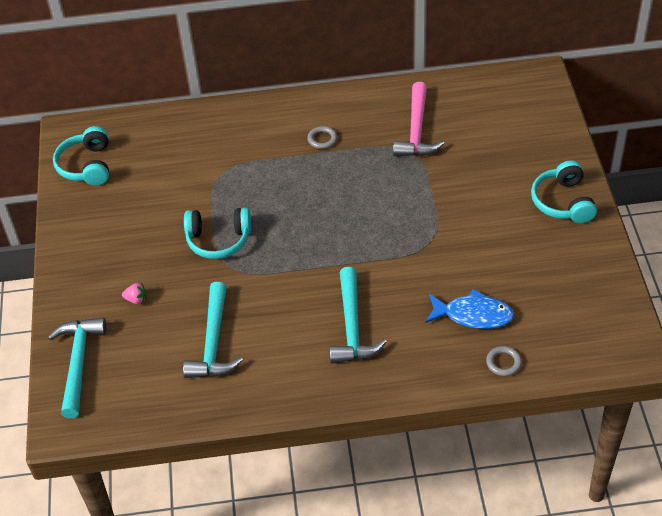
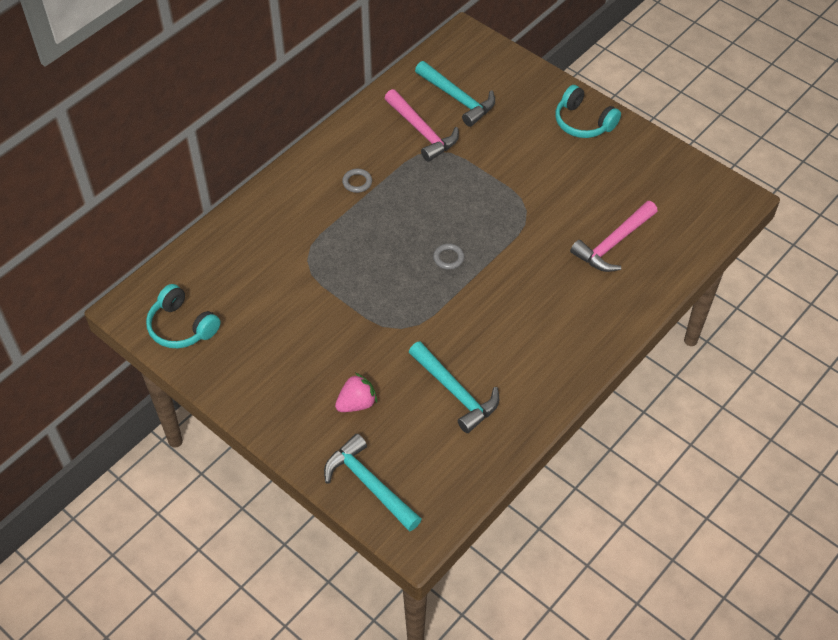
camera: 45 degrees left, 5 degrees up
(136, 299) = (356, 403): pink strawberry -> pink strawberry, size x1.66
(218, 240) = (367, 313): turquoise headphones -> none
(352, 326) = (541, 309): turquoise hammer -> turquoise hammer (457, 98)
(473, 315) = (613, 243): blue fish -> pink hammer
(503, 363) = (668, 263): grey ring -> grey ring (448, 258)

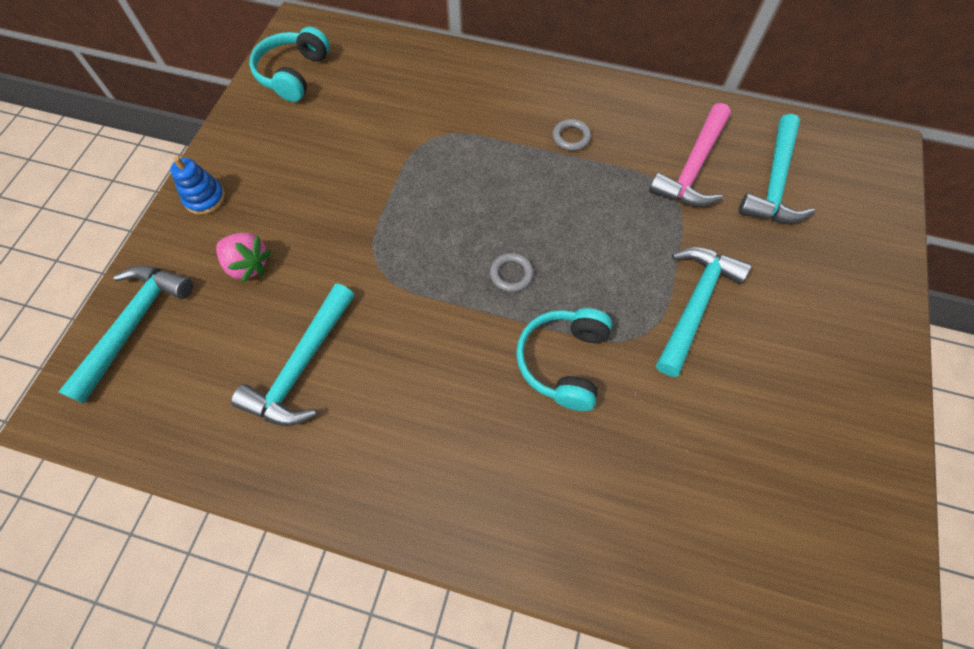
camera: 65 degrees right, 10 degrees up
(277, 417) = (205, 198): none -> blue stacking toy
(520, 178) = (695, 305): none -> turquoise hammer
(583, 122) = (854, 346): turquoise headphones -> turquoise headphones (563, 362)
(613, 243) = (658, 477): pink hammer -> none

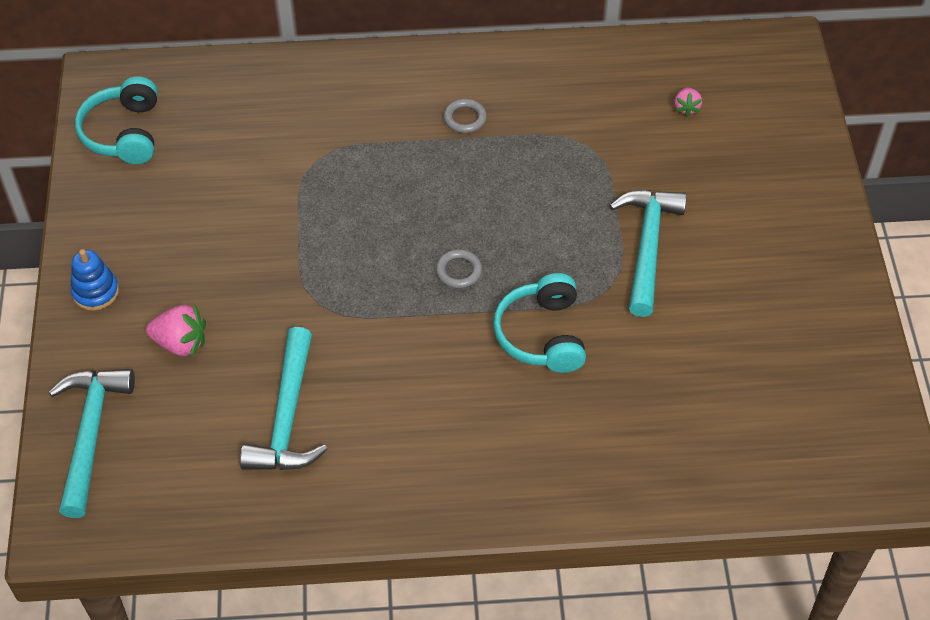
camera: 20 degrees left, 10 degrees down
(692, 167) = (601, 115): pink hammer -> none
(774, 182) = (686, 108): turquoise hammer -> pink strawberry

